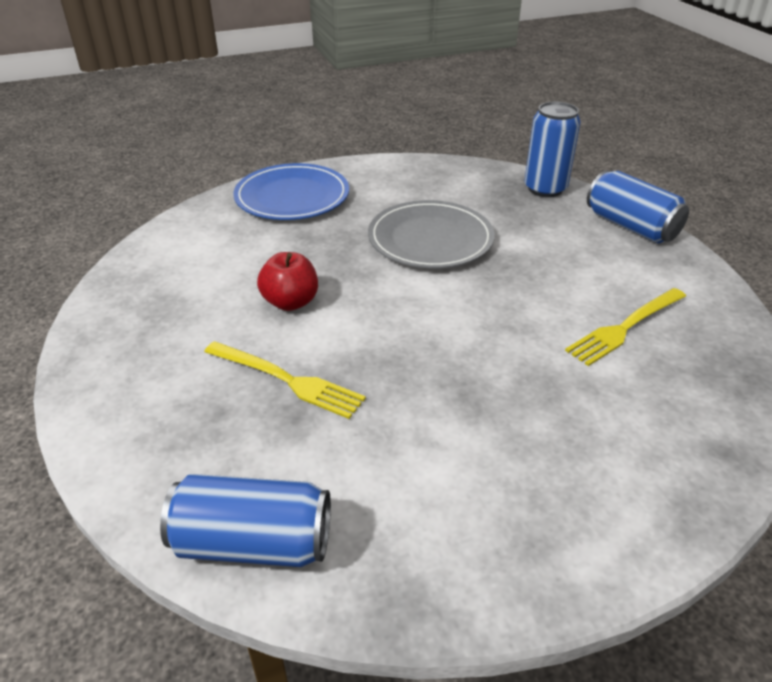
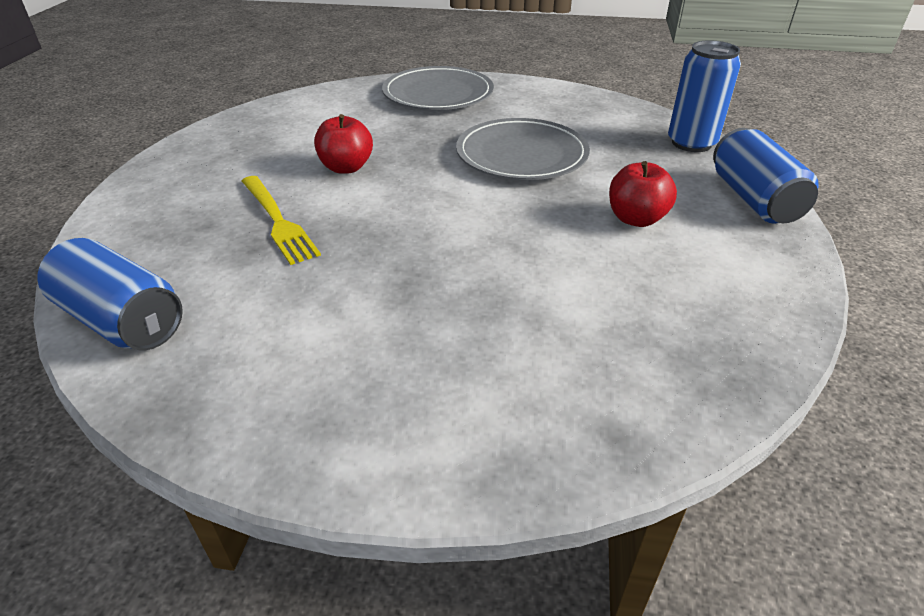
camera: 30 degrees right, 0 degrees up
(292, 197) = (438, 94): blue plate -> grey plate
(572, 271) = (636, 219): none -> red apple
(625, 327) = (636, 284): yellow fork -> none

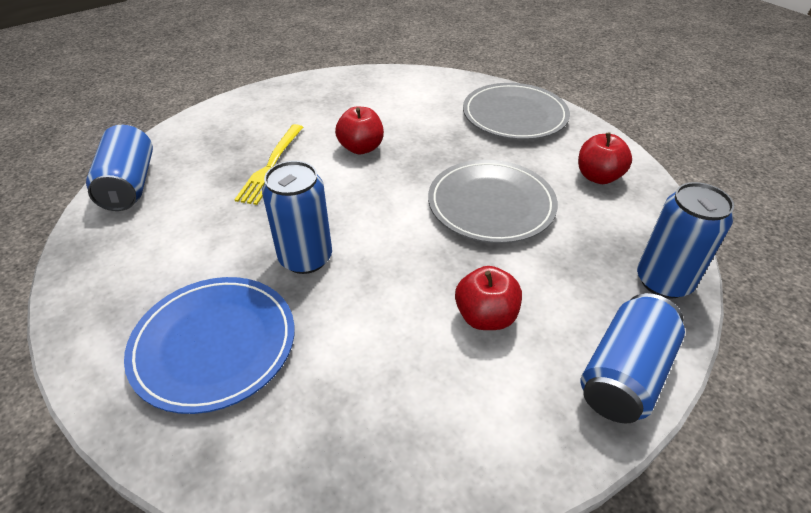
camera: 45 degrees right, 5 degrees up
(443, 264) = (305, 258): none -> blue can
(480, 370) = (214, 345): none -> blue plate
(560, 106) = (598, 177): none -> red apple

